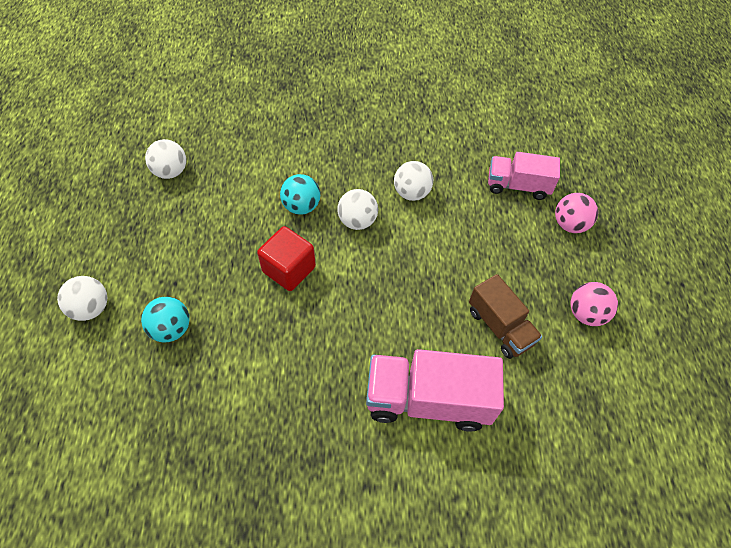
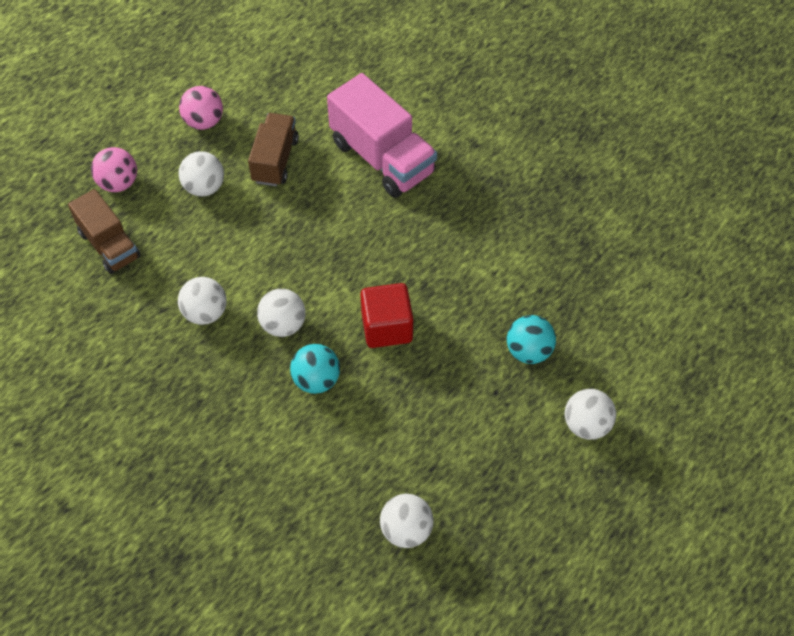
camera: 135 degrees left, 0 degrees up
(517, 266) = (204, 187): none -> white ball
(518, 186) = (109, 245): pink truck -> brown truck

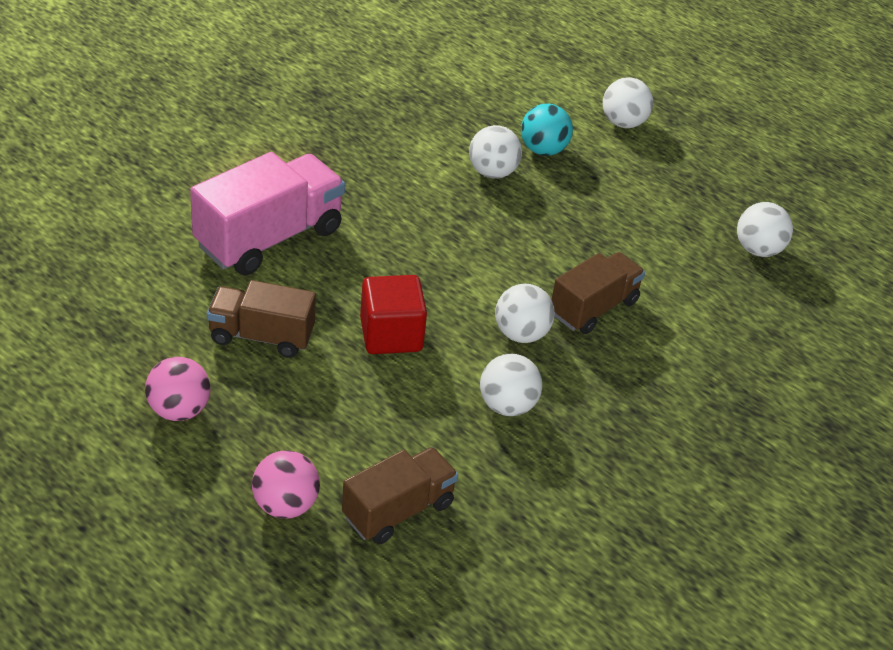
camera: 95 degrees left, 15 degrees down
(204, 187) = (302, 408): white ball -> white ball (492, 172)
(316, 380) = (594, 308): turquoise ball -> brown truck
(387, 327) = (520, 249): red cube -> red cube (391, 335)

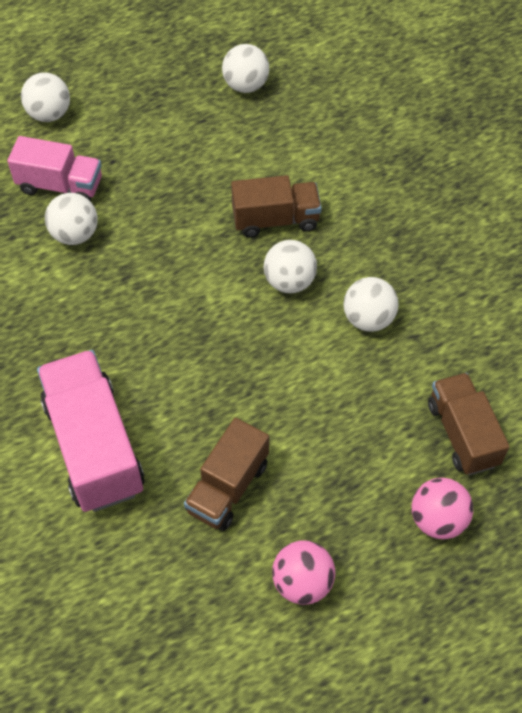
camera: 65 degrees left, 15 degrees up
(391, 335) = (259, 380): red cube -> none
(543, 150) = (60, 185): turquoise ball -> pink truck
(594, 308) = (275, 220): brown truck -> brown truck turned 105 degrees clockwise

